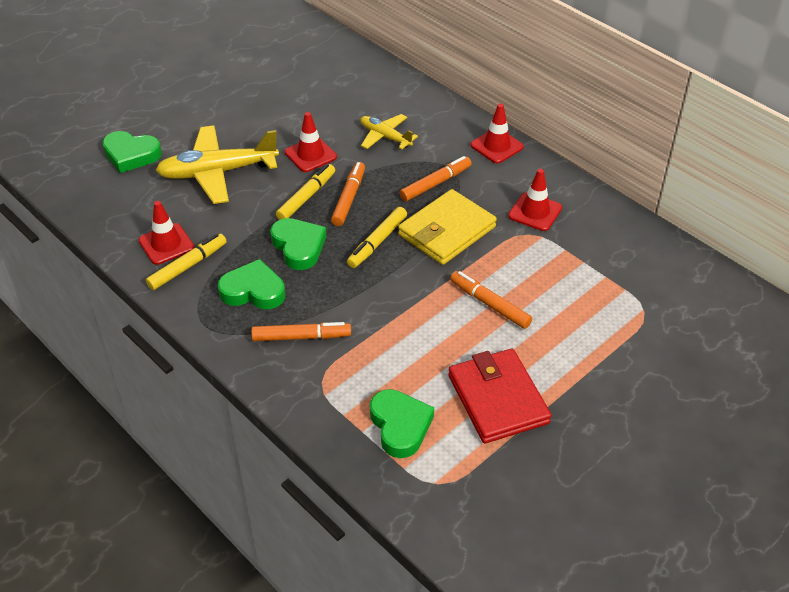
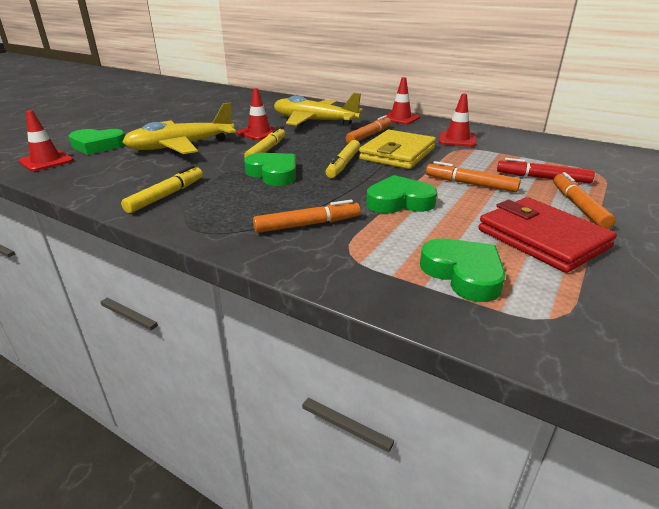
camera: 15 degrees left, 15 degrees down
(166, 244) = (140, 185): red traffic cone -> red traffic cone (46, 161)
(253, 291) = (241, 202): green heart -> green heart (399, 202)
(349, 198) = (303, 147): orange marker -> orange marker (578, 206)
(385, 137) = (314, 121): yellow plane -> yellow plane, size x1.78
(574, 308) = (542, 178): none -> red marker

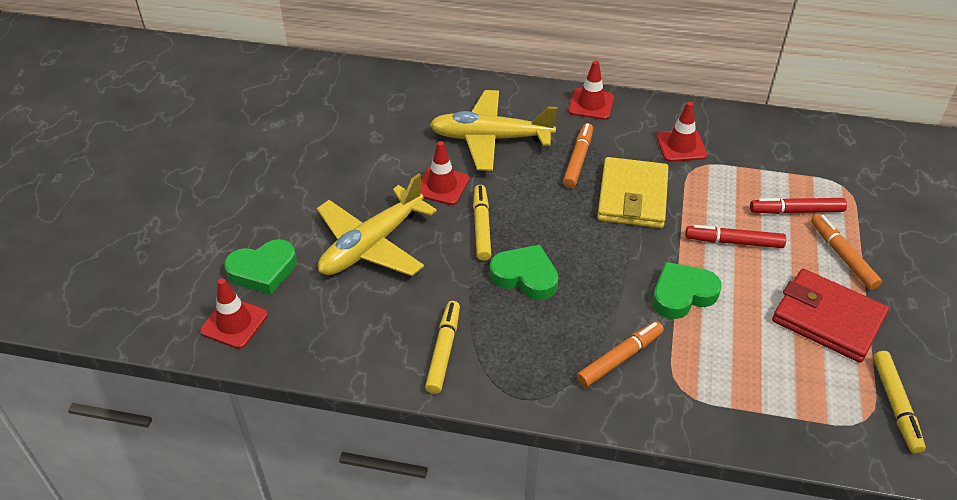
camera: 20 degrees left, 15 degrees up
(343, 164) = (587, 236): yellow marker -> yellow marker (895, 405)
(463, 274) = (784, 388): green heart -> none
(470, 184) = (733, 242): orange marker -> red marker

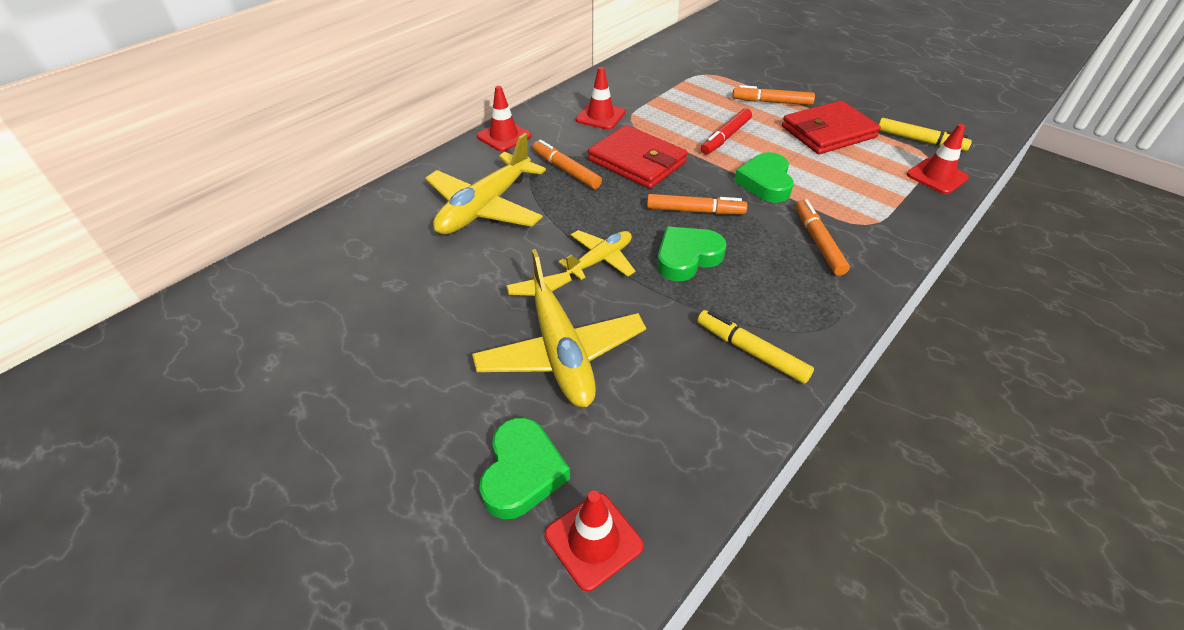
camera: 60 degrees left, 0 degrees up
(442, 186) = (519, 264): red traffic cone -> red traffic cone (937, 176)
(481, 227) = (600, 259): yellow marker -> yellow plane
(593, 260) = (695, 211): none -> orange marker
(632, 197) = (637, 161): yellow wallet -> red wallet
(796, 211) = (714, 100): red marker -> none

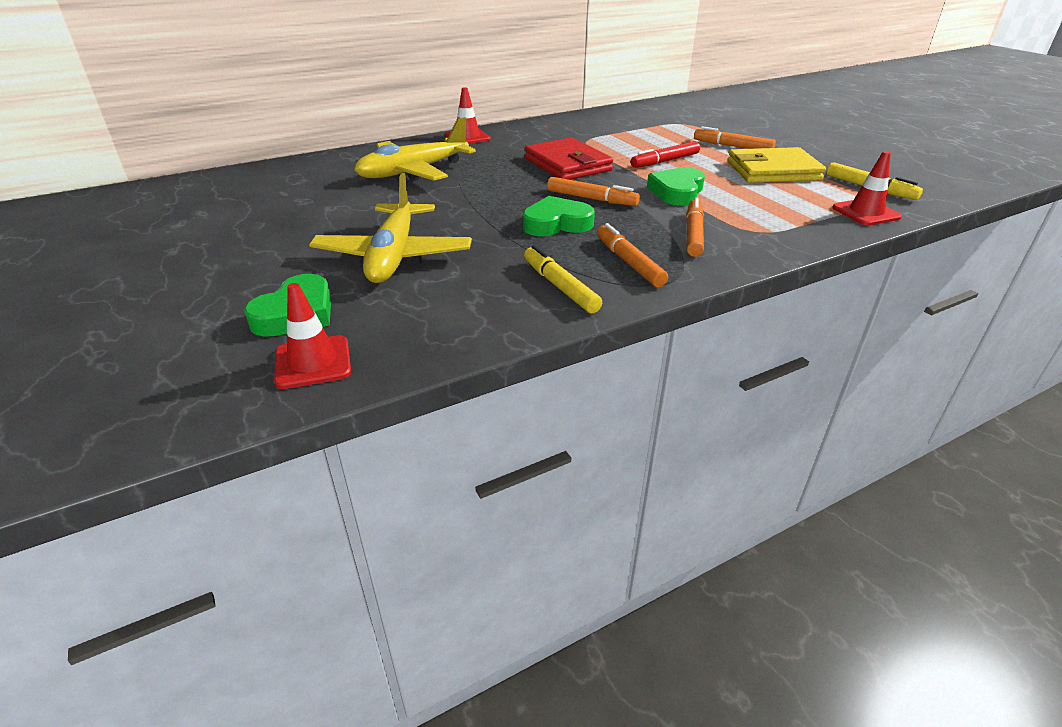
camera: 20 degrees right, 10 degrees down
(566, 170) = (500, 161): orange marker -> orange marker (629, 262)
(600, 116) = (560, 136): red traffic cone -> none
(600, 259) = (479, 213): yellow plane -> none
(828, 132) = (773, 171): red wallet -> yellow wallet

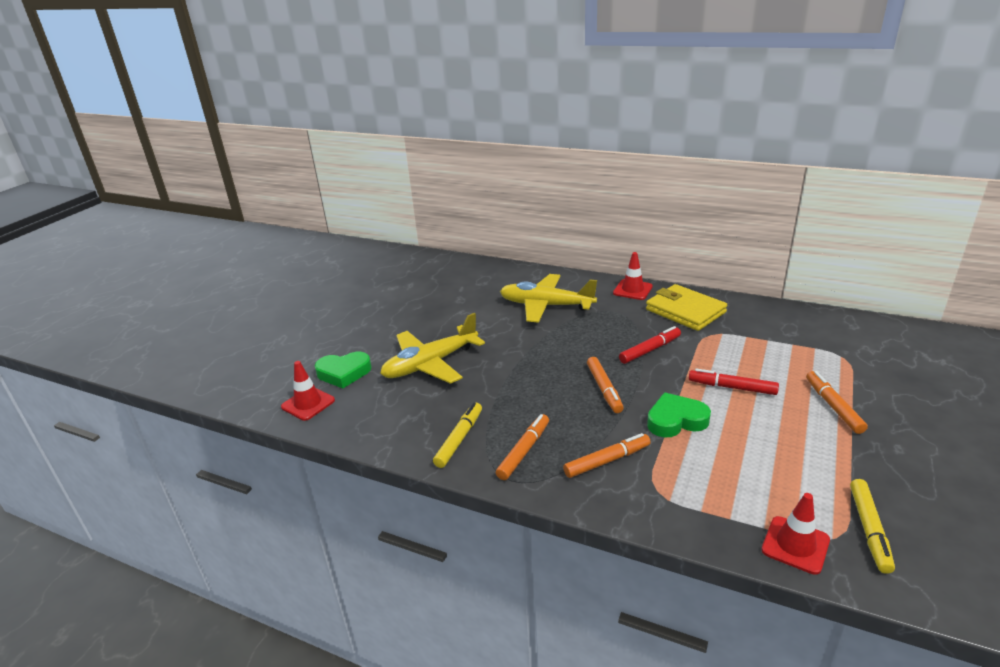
camera: 55 degrees right, 5 degrees down
(556, 224) = (544, 395): green heart -> none
(567, 164) = (650, 350): red wallet -> red marker
(773, 171) = (810, 452): yellow wallet -> yellow wallet (685, 311)

